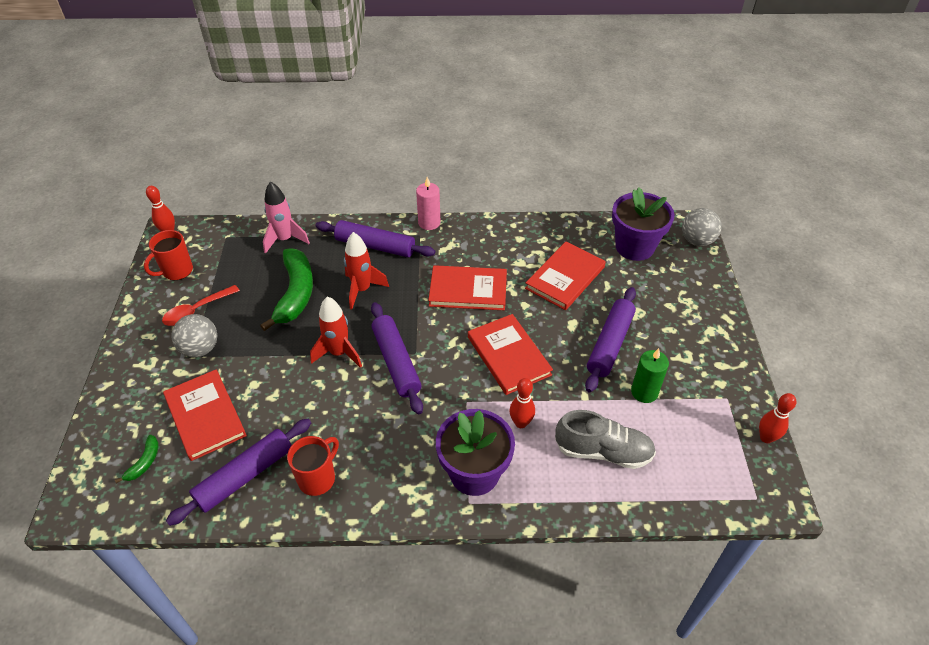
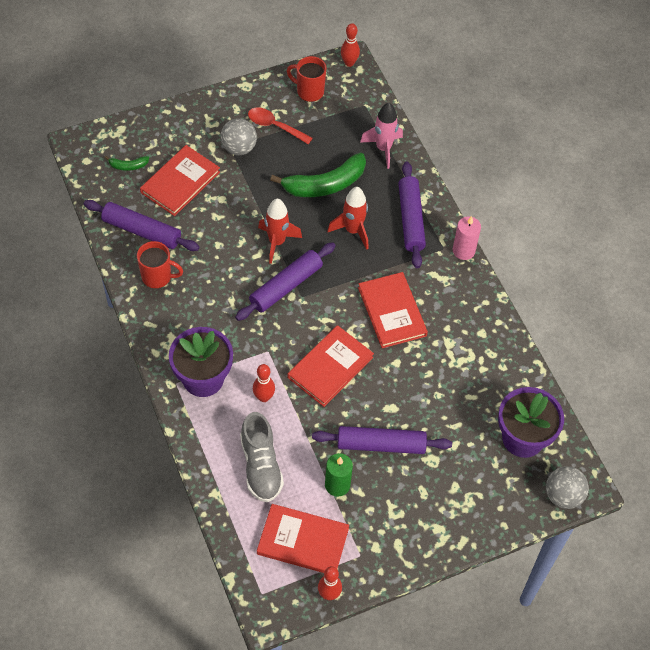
camera: 65 degrees right, 10 degrees up
(565, 278) = (447, 386): red book -> red book (303, 541)

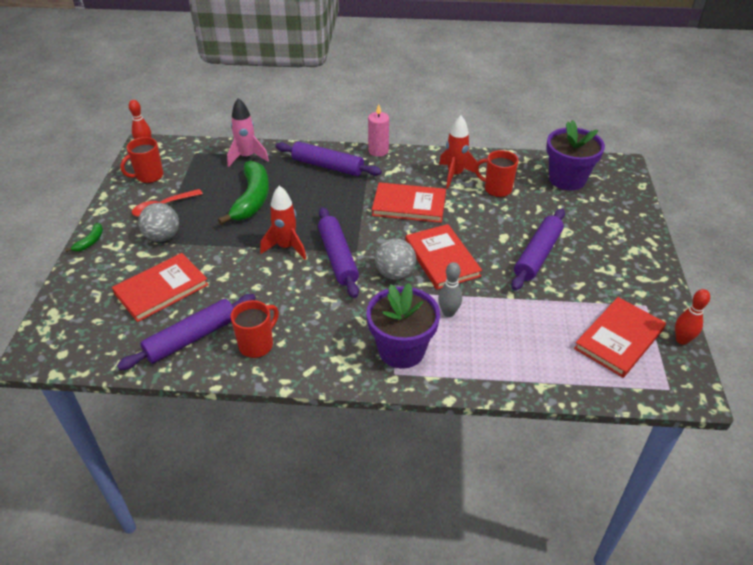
camera: 60 degrees left, 15 degrees down
(128, 166) = (103, 321): green banana -> green banana (90, 242)
(180, 182) = (161, 289): red book -> red book turned 75 degrees clockwise
(261, 466) = (524, 341): grey shoe -> none
(264, 397) = (448, 313): red bowling pin -> grey bowling pin
(337, 485) = (567, 295): green candle -> none
(353, 230) = (312, 199): red rocket -> red rocket (455, 175)
(464, 378) = (497, 189): none -> red mug
(563, 495) = (626, 177): grey ball -> grey ball (395, 273)

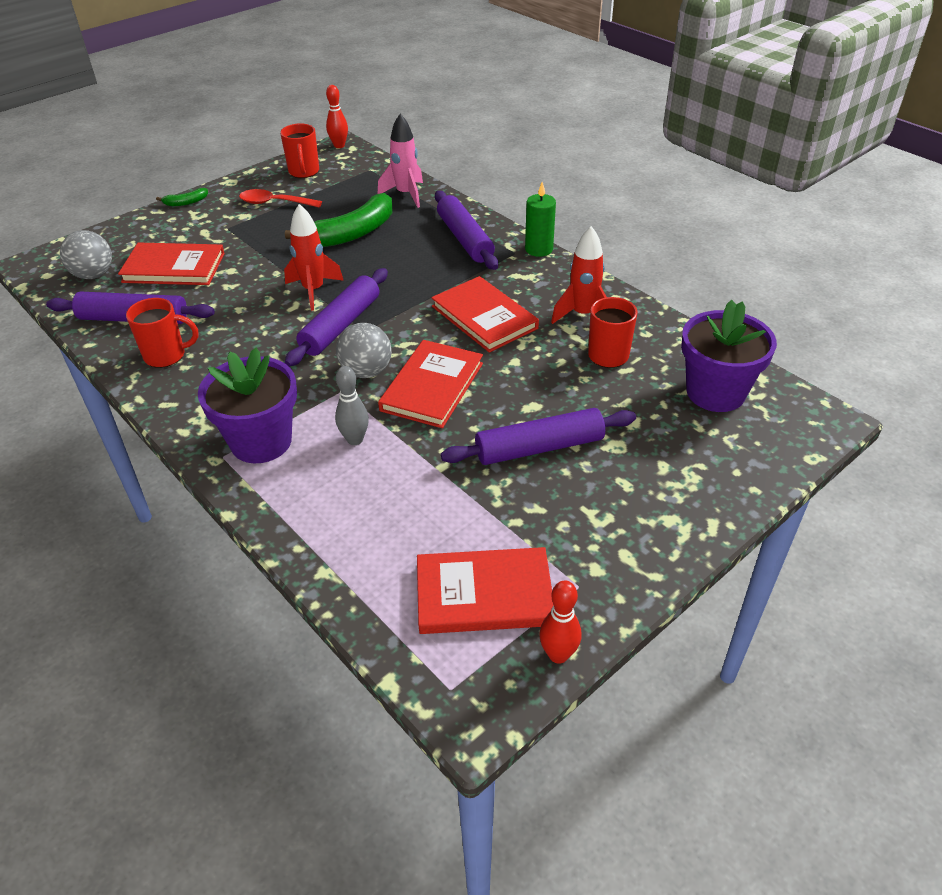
camera: 45 degrees right, 0 degrees up
(149, 176) = (304, 172): red mug -> red mug turned 105 degrees counterclockwise
(163, 237) = (238, 227): grey ball -> grey ball (93, 275)
(378, 151) = (539, 249): pink candle -> green candle

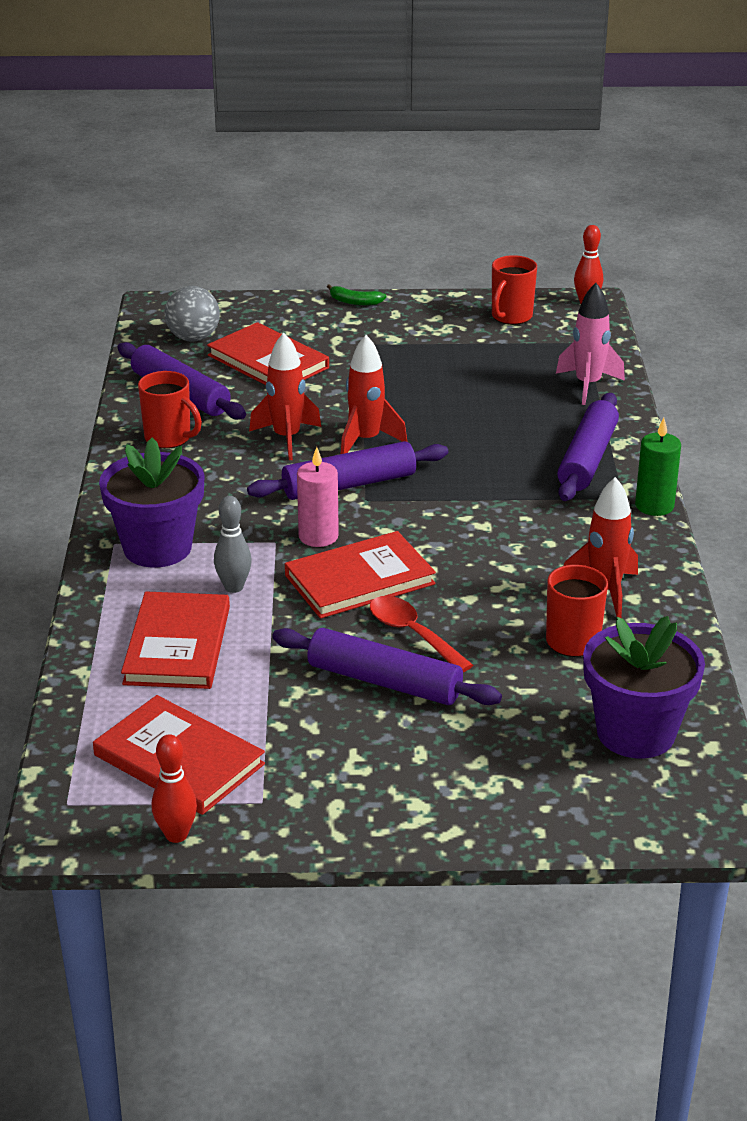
camera: 40 degrees right, 10 degrees down
(256, 314) = (287, 438): none -> red rocket
(275, 203) = (439, 338): red spoon -> red spoon (413, 634)
(352, 233) = (476, 402): green banana -> none
(366, 371) = (318, 536): grey ball -> pink candle
(484, 317) = (497, 544): red book -> red book (177, 645)

